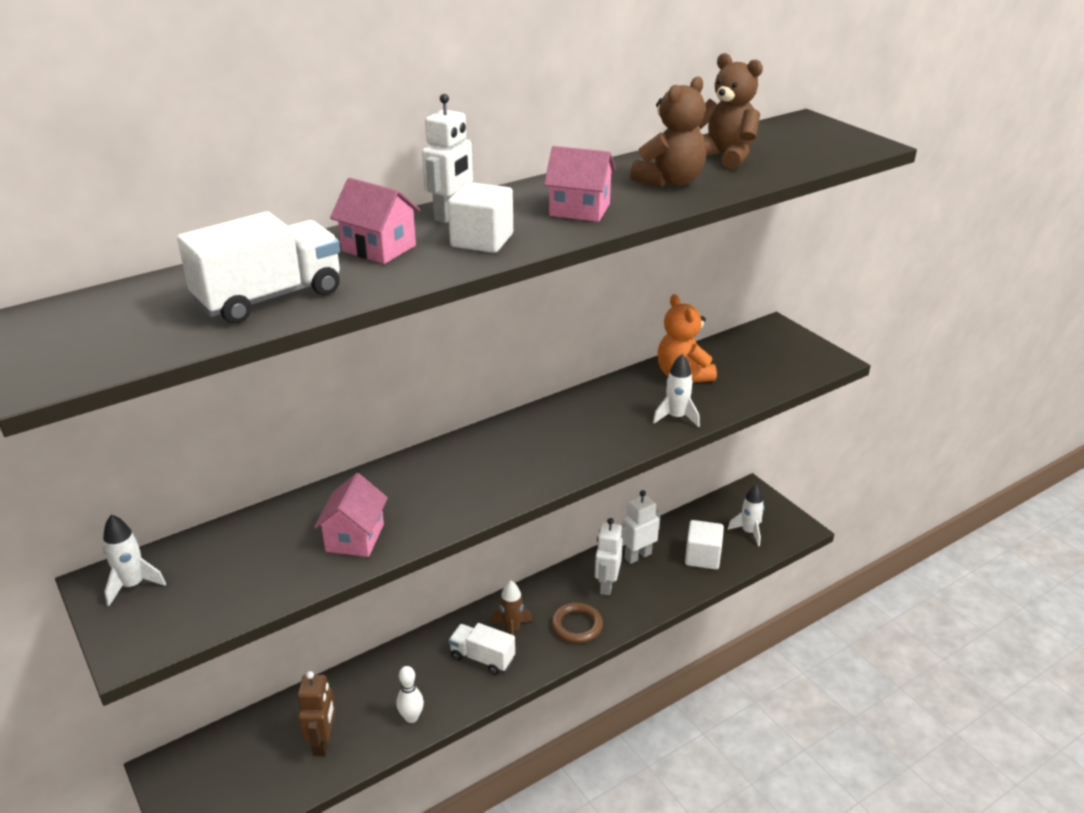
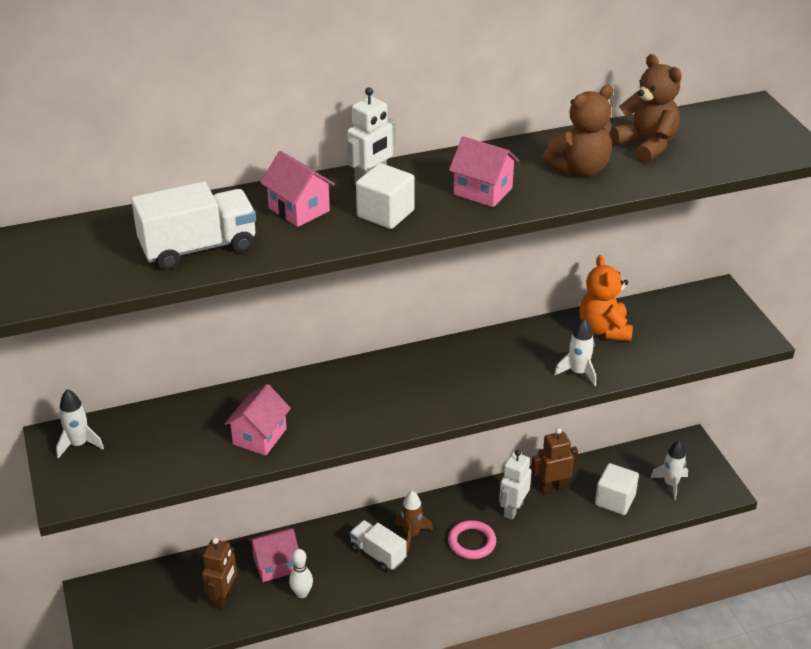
camera: 15 degrees right, 5 degrees up
(373, 692) = (276, 565): none -> pink house
(576, 626) = (472, 542): brown ring -> pink ring
(637, 556) = (552, 487): white robot -> brown robot

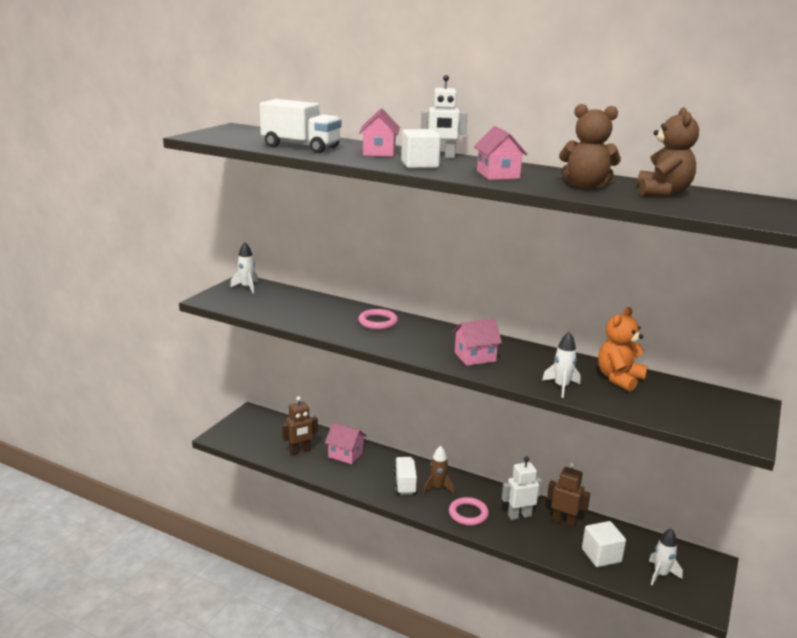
camera: 45 degrees right, 15 degrees down
(259, 436) = (326, 322): pink house -> pink house (475, 357)
(302, 593) = (339, 474): white bowling pin -> none
(310, 399) = (378, 322): none -> pink ring

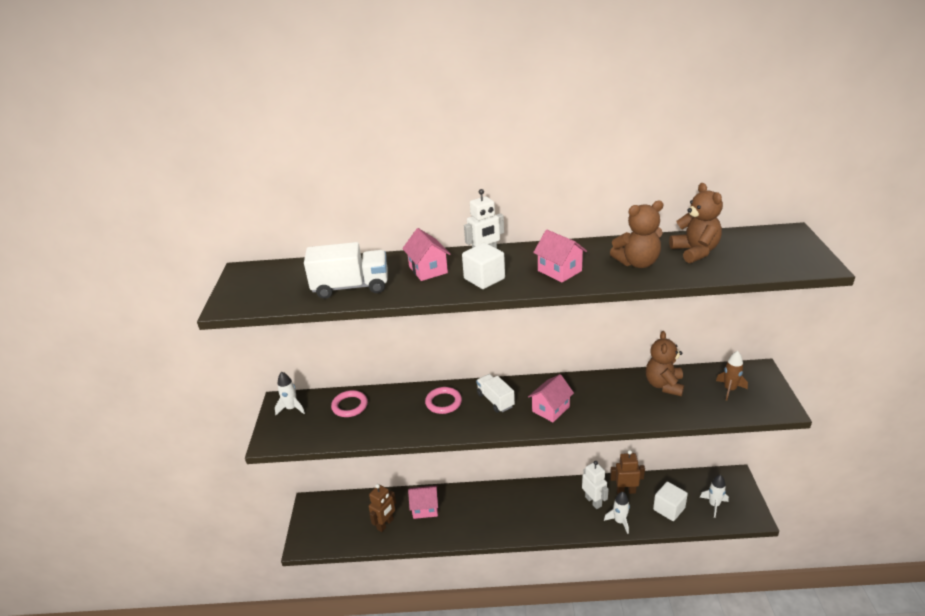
camera: 25 degrees left, 10 degrees up
(405, 484) = (492, 515): white truck -> white truck (495, 400)
(438, 488) = (519, 505): brown rocket -> brown rocket (729, 389)
(468, 514) = (558, 519): pink ring -> pink ring (350, 406)
(519, 515) = (593, 501): white robot -> white robot turned 105 degrees clockwise
(561, 387) = (635, 413): white rocket -> white rocket (619, 521)
(619, 379) = (664, 385): orange teddy bear -> brown teddy bear

